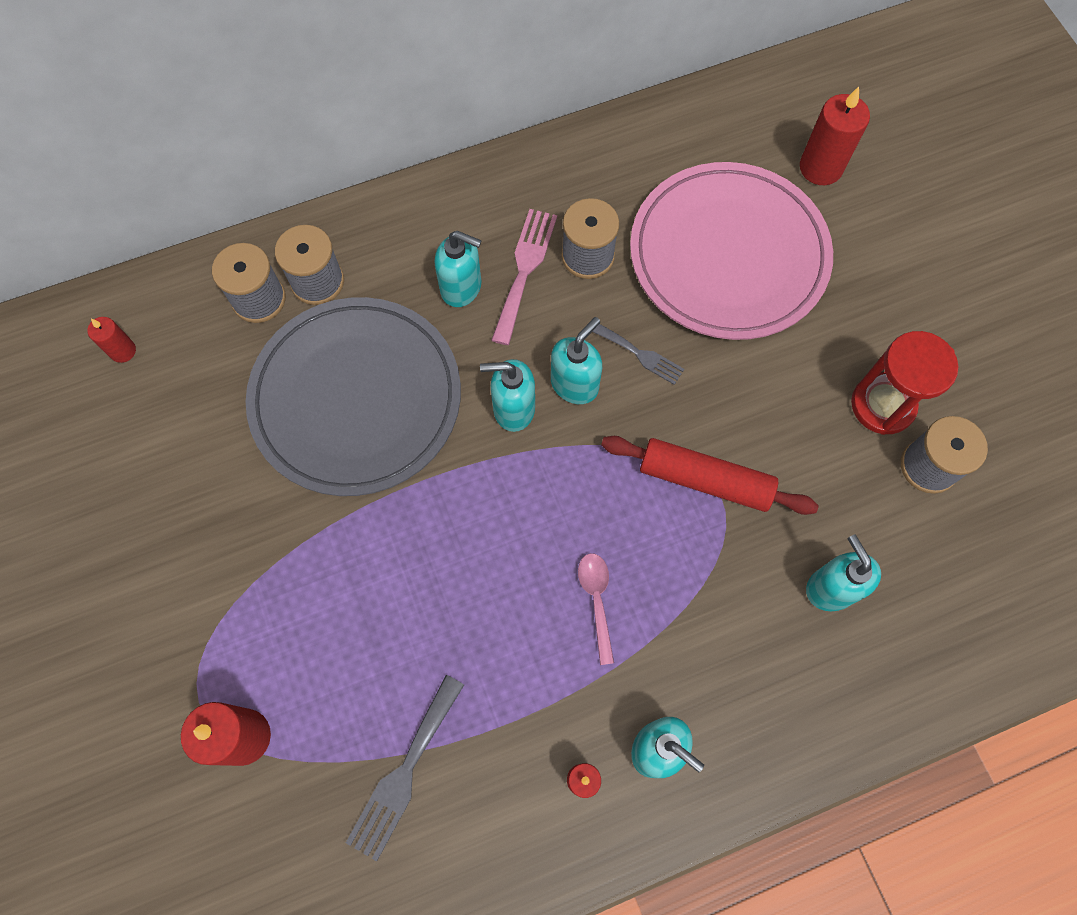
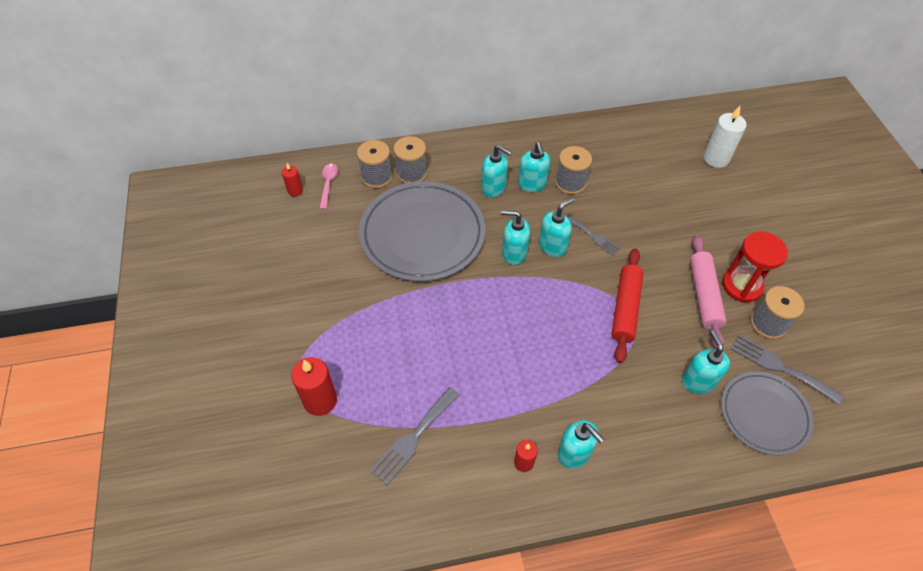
camera: 10 degrees right, 15 degrees down
(524, 270) = (532, 184): pink fork -> turquoise soap dispenser
(596, 601) = (548, 363): pink spoon -> pink spoon (328, 184)
(705, 480) = (625, 309): red rolling pin -> red rolling pin turned 75 degrees clockwise
(728, 255) = (654, 194): pink plate -> none
(820, 168) = (716, 158): red candle -> white candle
(825, 433) = (704, 295): none -> pink rolling pin
(935, 626) = (764, 414): none -> grey plate
(952, 540) = (780, 367): none -> grey fork

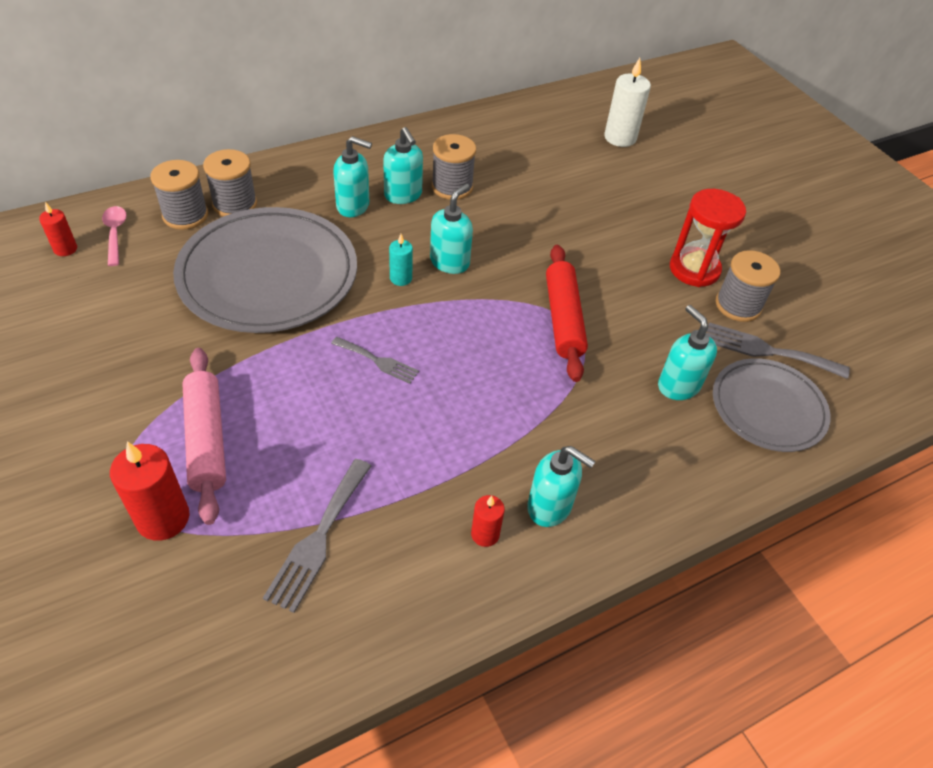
camera: 20 degrees left, 5 degrees down
(514, 253) = (401, 278): turquoise soap dispenser -> turquoise candle
(594, 237) = (500, 243): grey fork -> grey fork (378, 361)
(704, 295) = (654, 287): pink rolling pin -> pink rolling pin (206, 439)

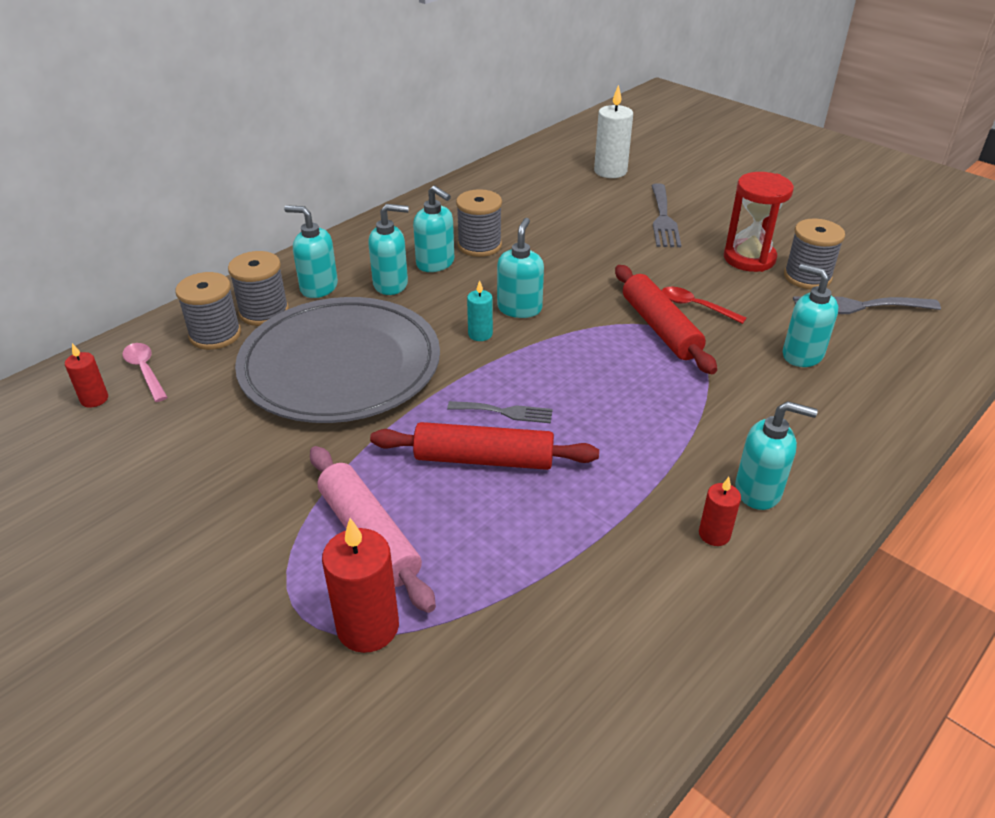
camera: 15 degrees left, 10 degrees down
(291, 192) = (318, 287): none -> turquoise soap dispenser
(318, 538) = (550, 592): grey fork -> grey fork (663, 219)
(335, 400) = (484, 459): none -> red rolling pin
(610, 306) = (696, 306): none -> red spoon
(768, 408) = (891, 351): grey plate -> none

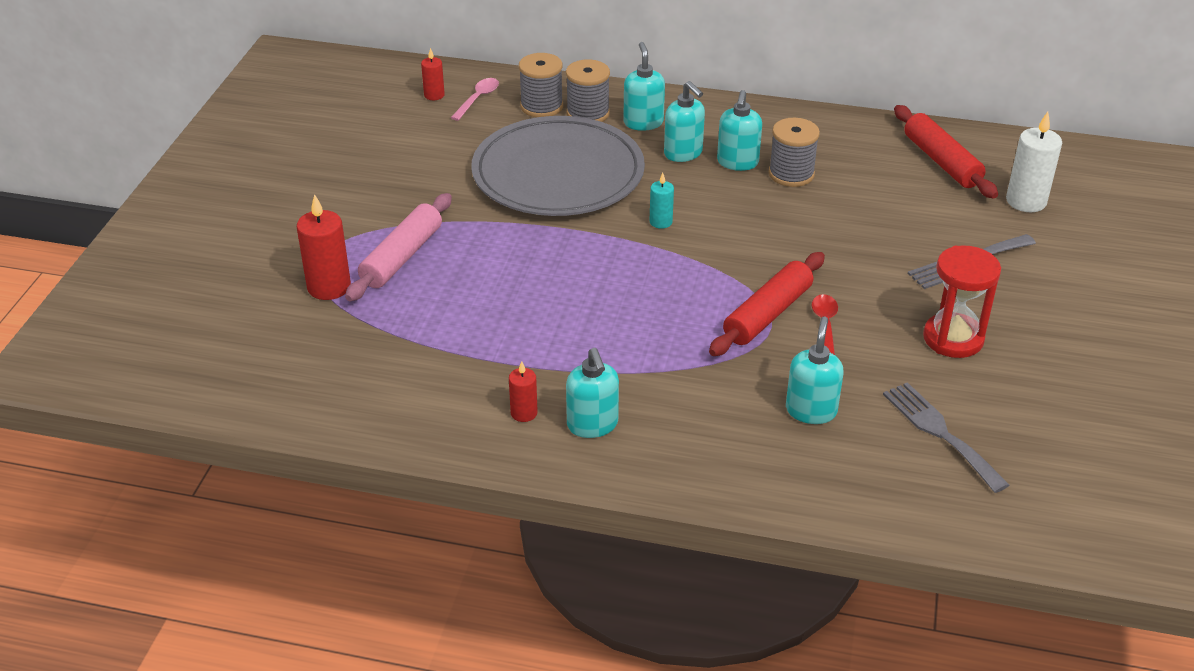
camera: 60 degrees right, 0 degrees up
(484, 459) = (514, 277): red rolling pin -> red rolling pin (941, 161)
(505, 412) = (575, 269): grey fork -> none
(519, 308) = (717, 229): turquoise soap dispenser -> none
(807, 277) = (960, 386): grey spool -> none

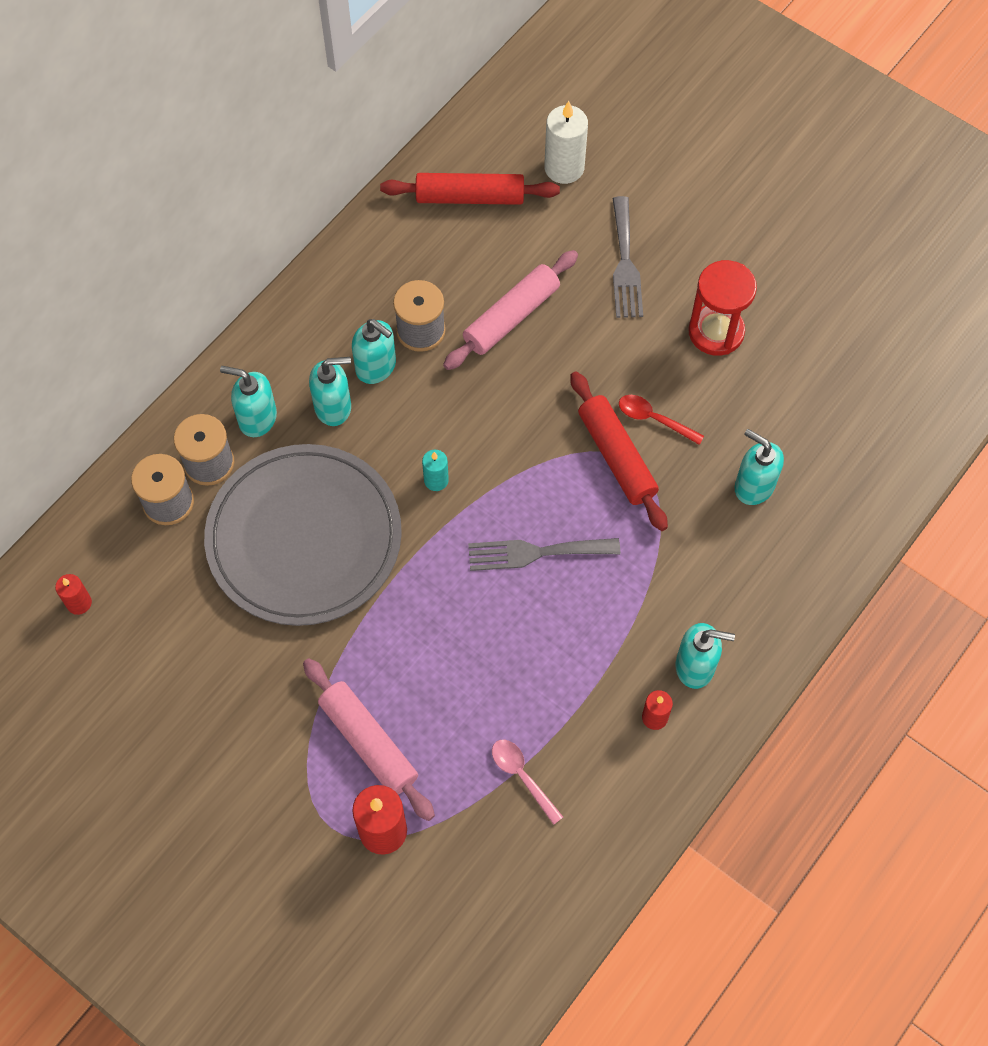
camera: 65 degrees left, 25 degrees up
(477, 99) = (114, 561): pink spoon -> pink spoon (522, 777)
(849, 216) = (511, 317): none -> pink rolling pin
(940, 432) = (820, 405): grey fork -> grey fork (536, 553)

